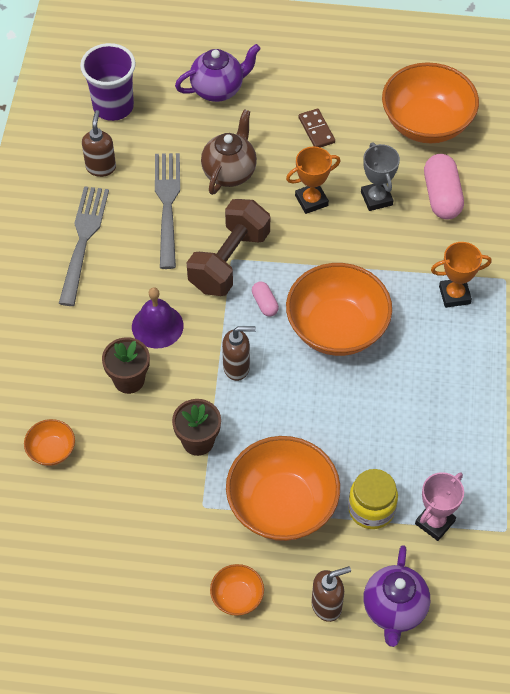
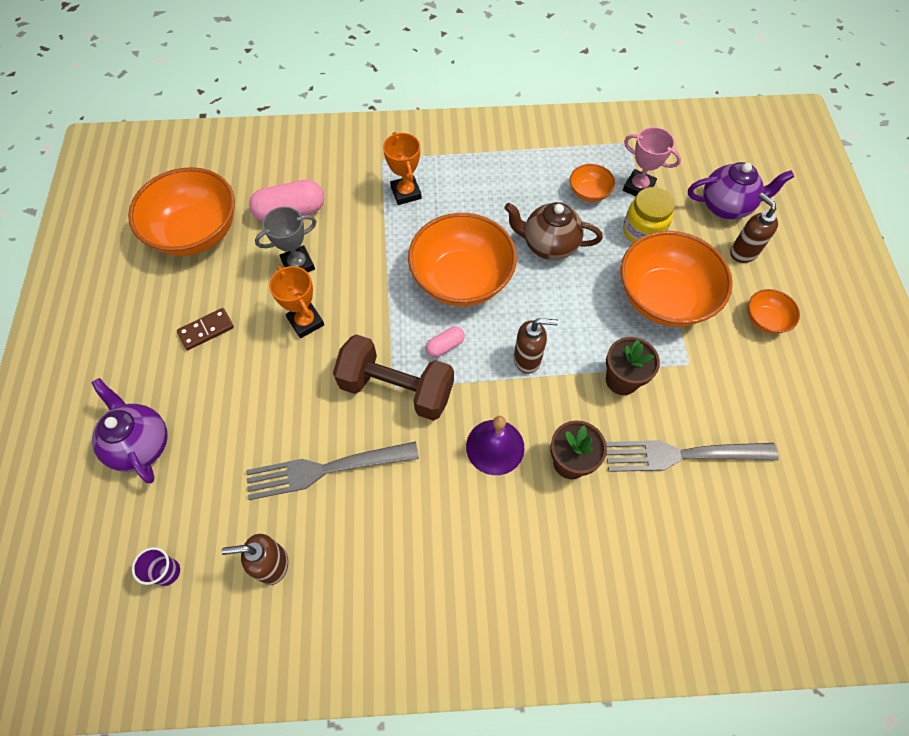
camera: 100 degrees left, 5 degrees up
(51, 450) = (680, 526): orange bowl -> orange bowl (589, 193)
(83, 240) = (390, 559): grey fork -> grey fork (682, 455)
(113, 106) = (167, 572): purple cup -> purple cup, size x0.48
(229, 172) = (271, 409): brown teapot -> brown teapot (549, 245)
(237, 367) = (527, 359): brown soap dispenser -> brown soap dispenser turned 105 degrees clockwise

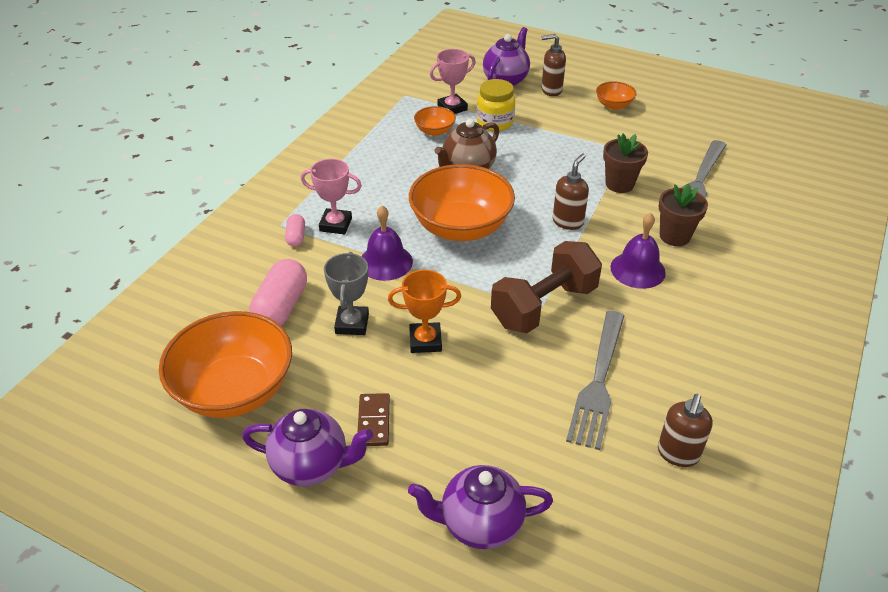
camera: 60 degrees left, 20 degrees down
(150, 314) = (311, 465): none -> purple teapot
(167, 572) = (647, 544): purple cup -> none
(382, 249) = (385, 262): none -> purple bell
(406, 193) = (335, 225): orange trophy -> pink trophy
(445, 346) = (521, 261): pink capsule -> pink capsule (296, 237)
(663, 298) = (562, 137): orange bowl -> none

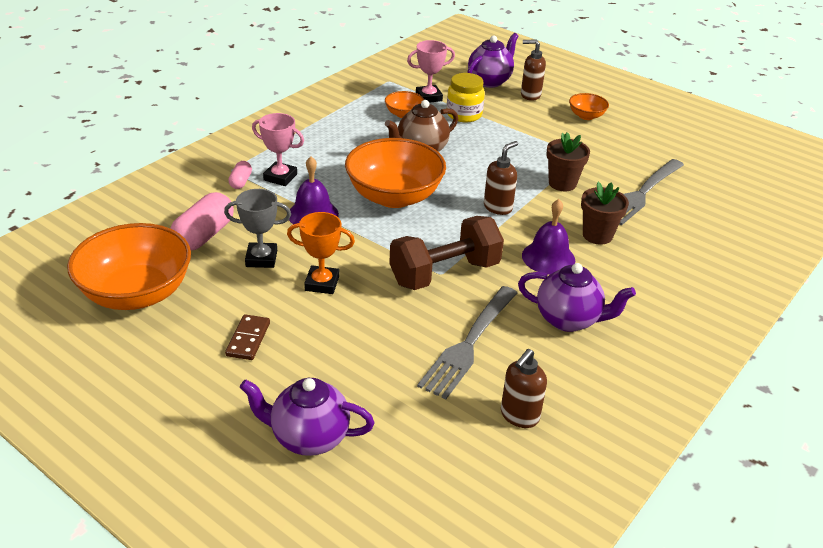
camera: 10 degrees right, 5 degrees down
(311, 465) = (179, 363): purple teapot -> purple teapot (568, 320)
(352, 324) = (261, 258): grey trophy -> grey trophy turned 75 degrees clockwise

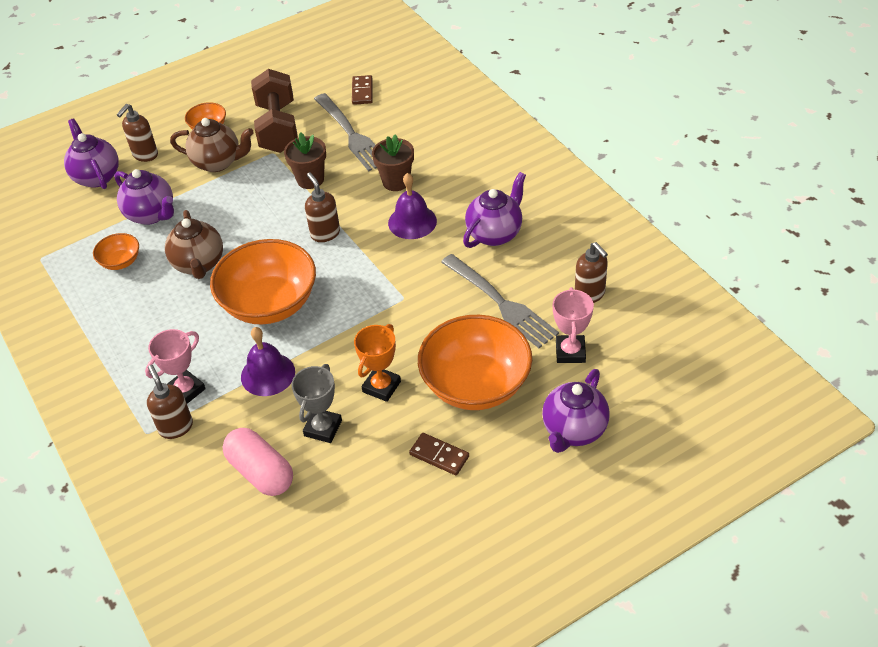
camera: 65 degrees left, 10 degrees up
(137, 293) = (334, 541): orange bowl -> orange bowl (476, 385)
(241, 182) = (176, 427): pink capsule -> brown soap dispenser
(428, 97) = (98, 233): pink trophy -> pink trophy (570, 352)
(444, 273) = (404, 295): brown dumbbell -> brown dumbbell (277, 128)
(464, 115) = (151, 214): yellow jar -> purple teapot
(547, 131) = (218, 162): none -> brown teapot
(708, 186) = (362, 91): none -> brown domino

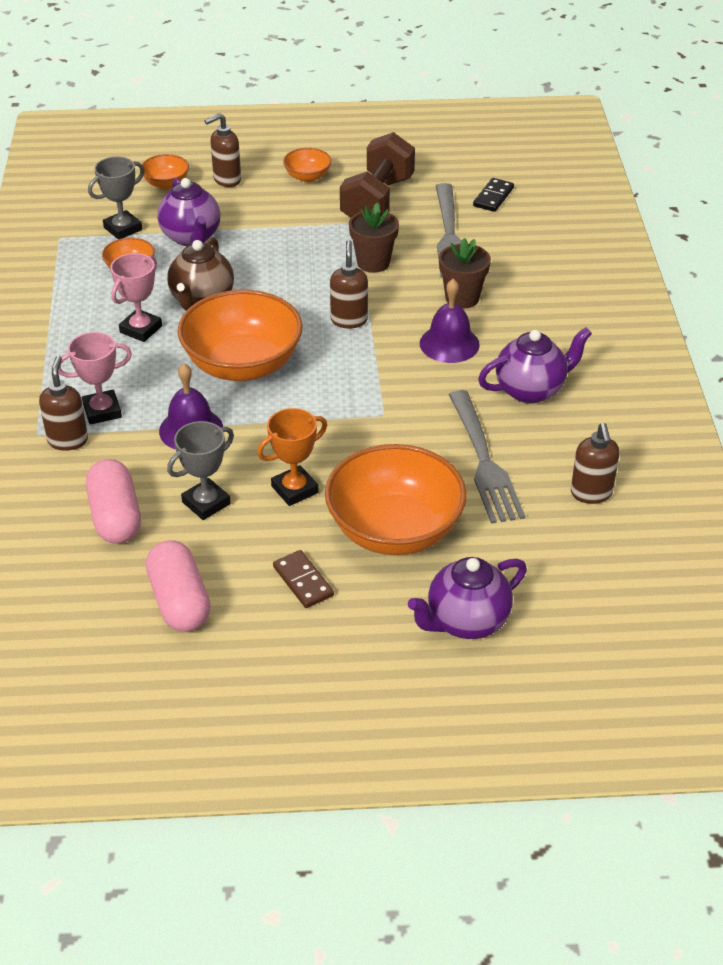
camera: 25 degrees right, 5 degrees down
(89, 229) = (123, 229): none -> grey trophy
(96, 177) = (166, 183): purple teapot -> orange bowl
(218, 162) = (292, 212): brown teapot -> none
(360, 516) = (179, 601): none -> pink capsule
(362, 91) = (493, 197): brown domino -> black domino
(570, 352) = (523, 542): pink trophy -> pink trophy (141, 329)

